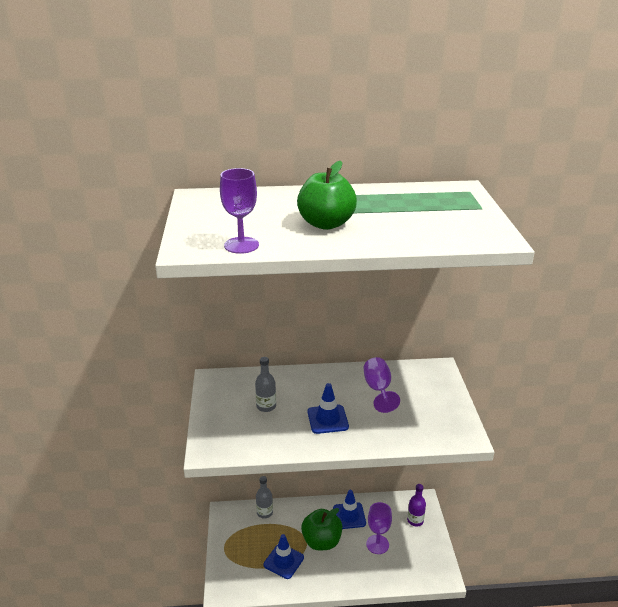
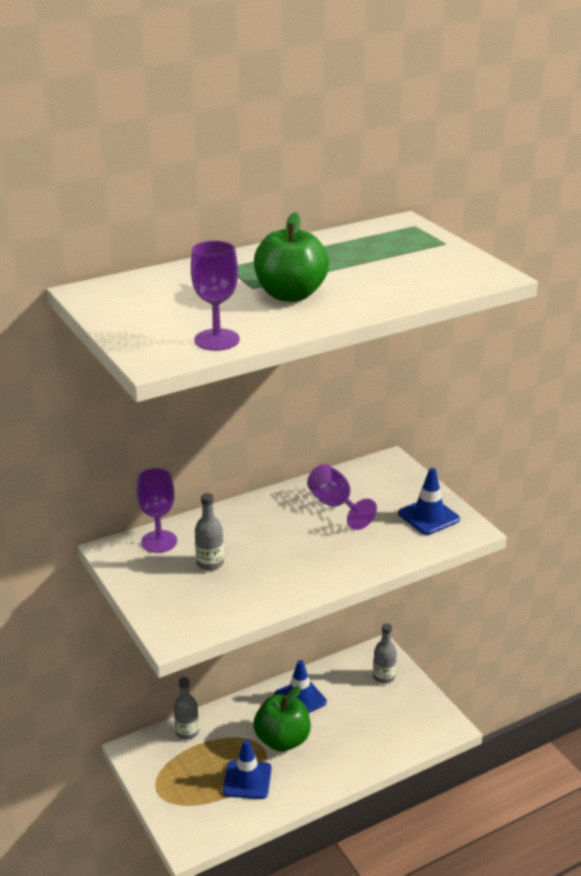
camera: 25 degrees left, 0 degrees up
(327, 419) = (298, 556): blue traffic cone -> blue traffic cone (428, 516)
(377, 544) = (353, 719): purple goblet -> purple goblet (159, 541)
(415, 520) = (384, 677): purple bottle -> grey bottle

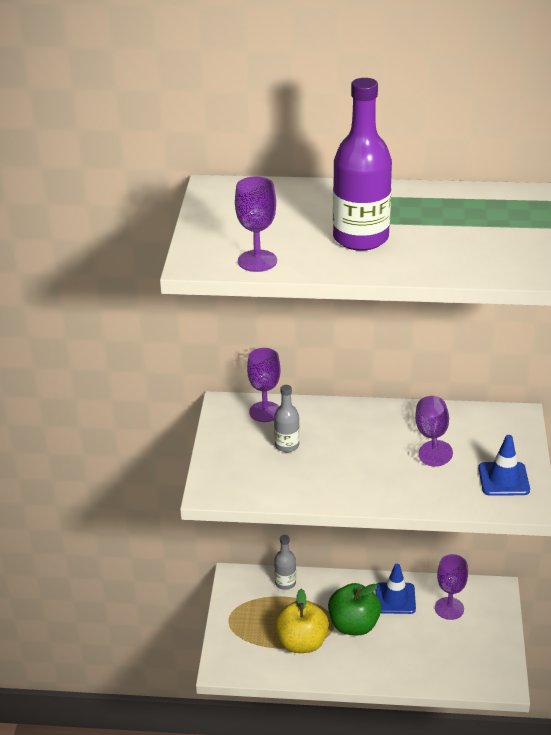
camera: 35 degrees right, 5 degrees up
(247, 780) = (301, 643): blue traffic cone -> yellow apple
(290, 295) = (360, 238): green apple -> purple bottle
(353, 685) = (449, 608): none -> purple goblet
(384, 677) = (482, 613): grey bottle -> none

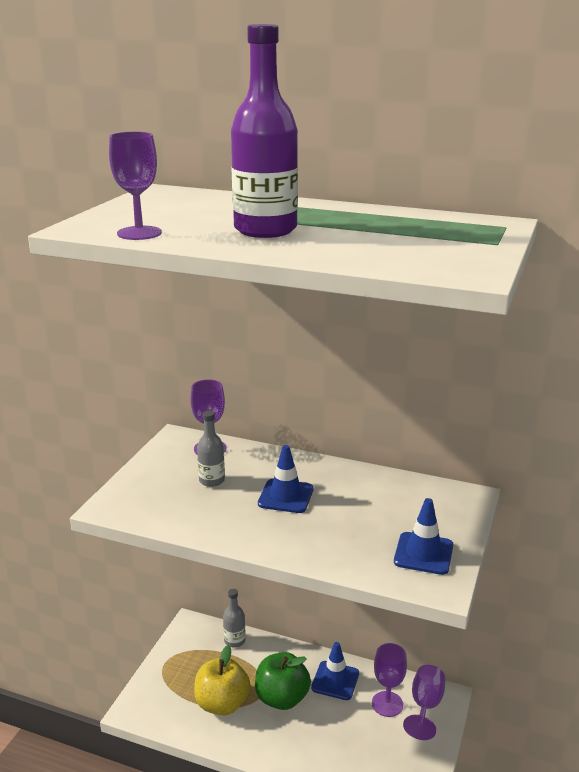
camera: 15 degrees right, 10 degrees down
(362, 448) = (286, 496): none -> blue traffic cone
(432, 437) = (364, 499): purple goblet -> purple goblet (425, 706)

